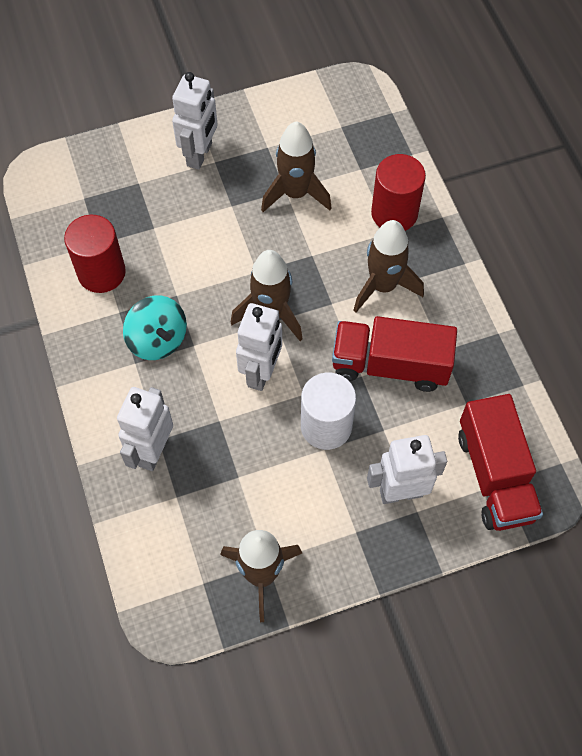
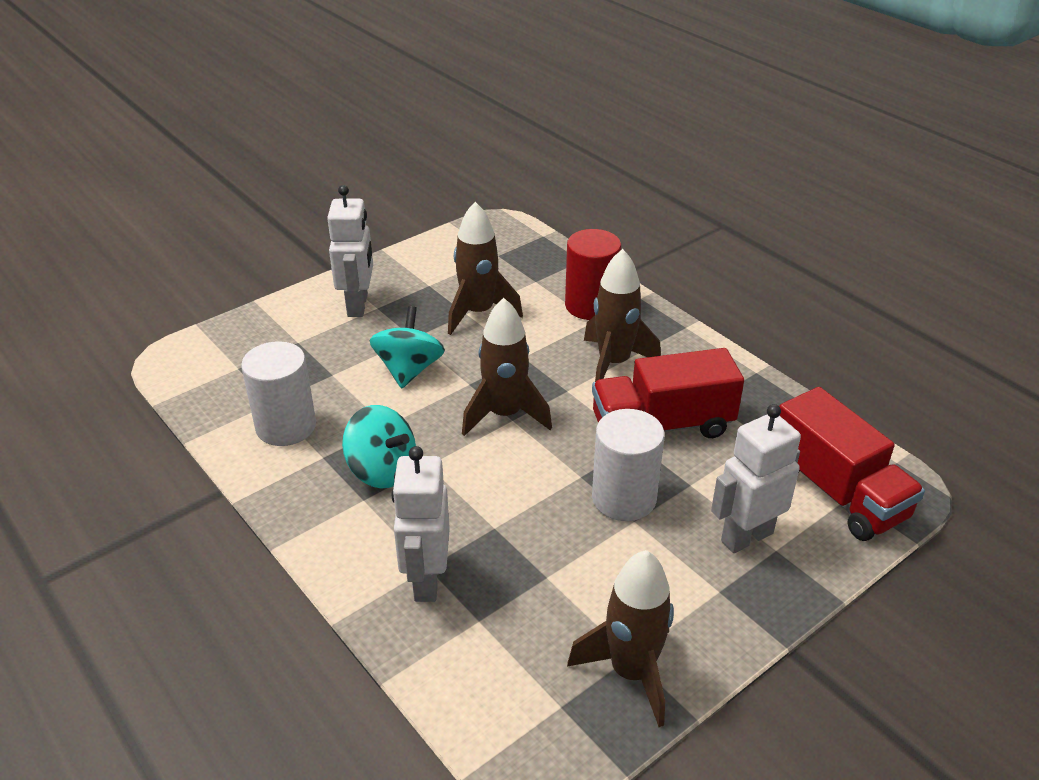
camera: 20 degrees left, 25 degrees down
(101, 272) = (286, 426): red cylinder -> white cylinder
(215, 241) = (409, 370): none -> turquoise spinning top
(261, 372) = (522, 469): white robot -> none

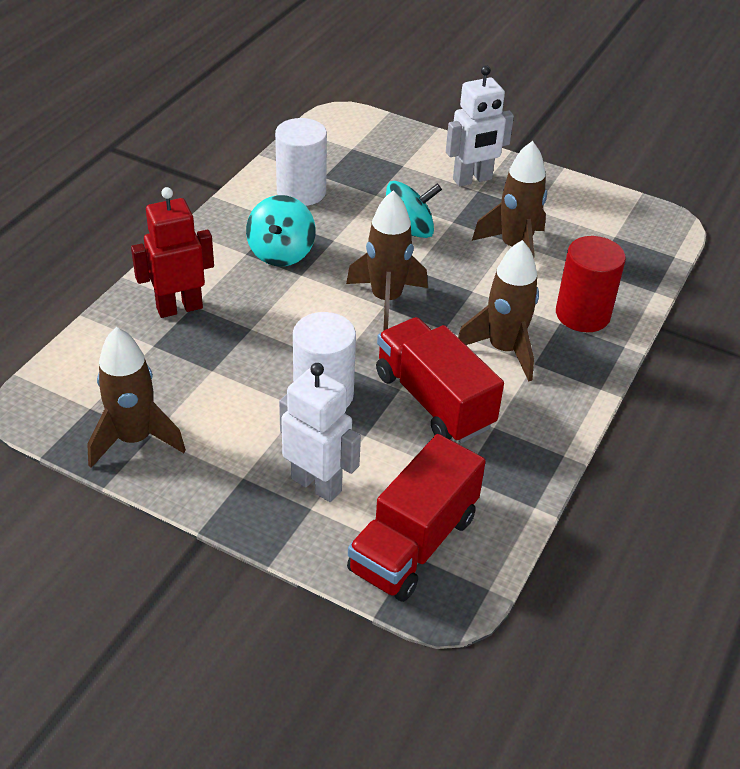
camera: 65 degrees right, 5 degrees up
(426, 580) = (179, 308): white robot -> red robot

